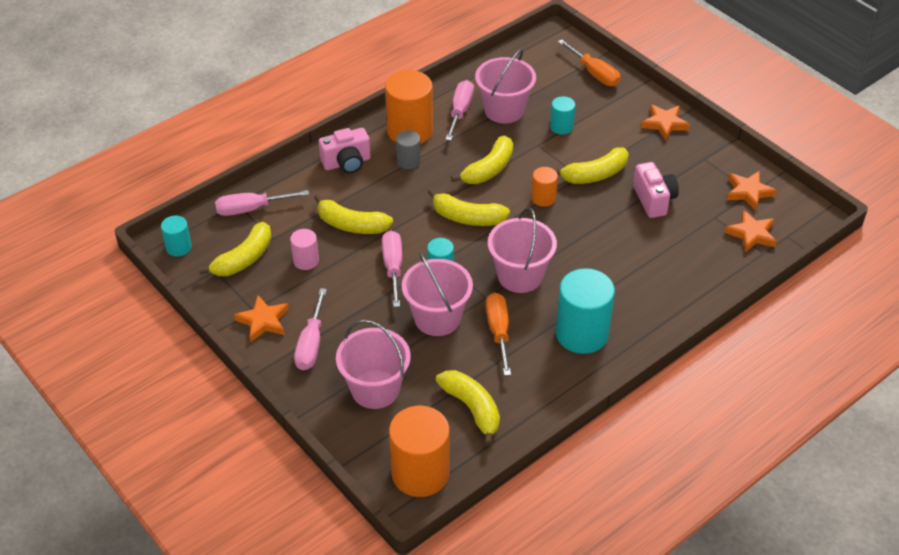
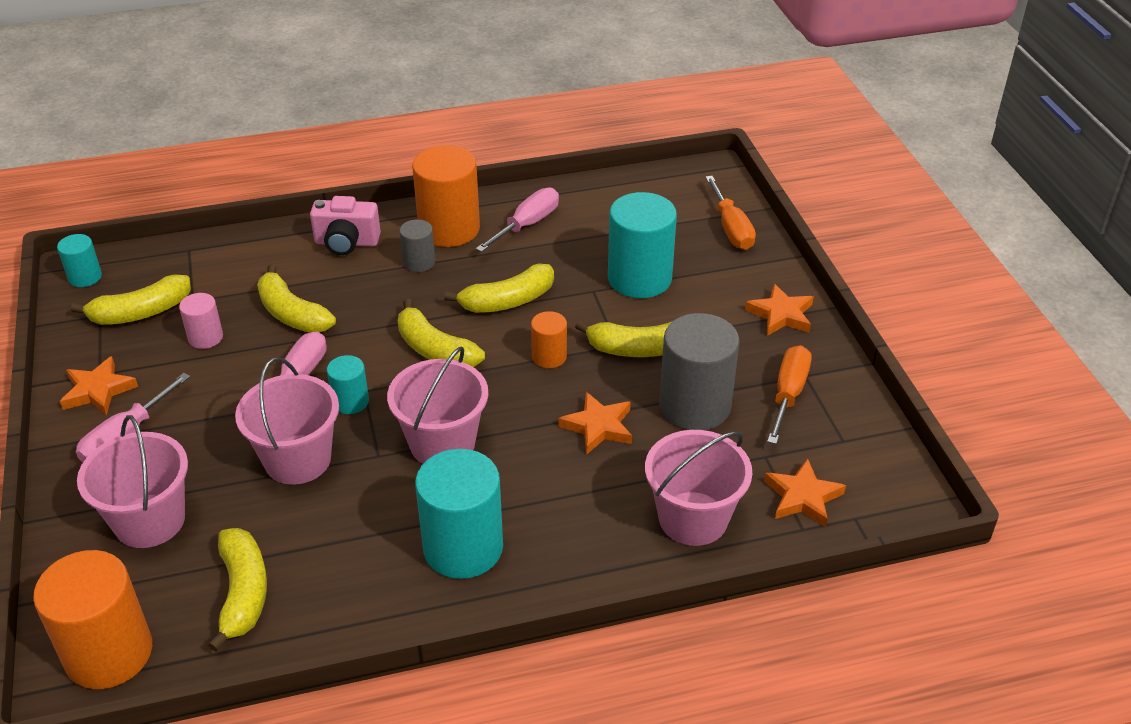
camera: 25 degrees right, 5 degrees down
(251, 209) = (197, 260): pink screwdriver -> none
(498, 331) = (358, 505): orange screwdriver -> orange screwdriver (788, 394)
(504, 110) = (582, 238): pink bucket -> pink bucket (693, 518)
(561, 127) = (639, 278): turquoise cylinder -> turquoise cylinder, size x1.96
(654, 200) = (695, 406): pink camera -> grey cylinder
(748, 192) = (838, 438): orange star -> orange star (598, 426)

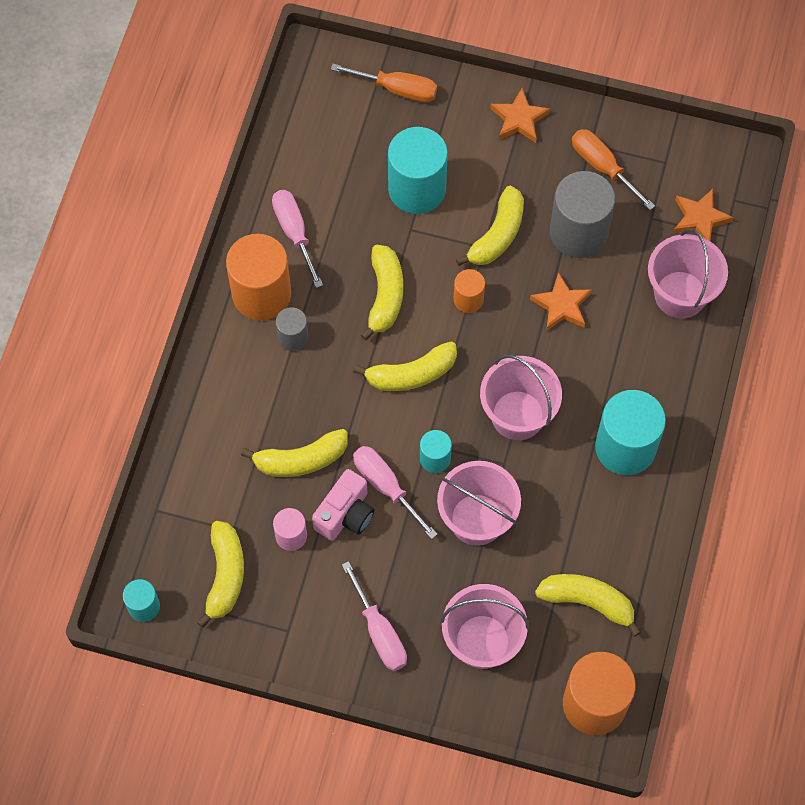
camera: 60 degrees left, 25 degrees up
(98, 390) = (309, 637): orange star -> none
(346, 243) = (229, 381): pink camera -> pink camera (345, 514)

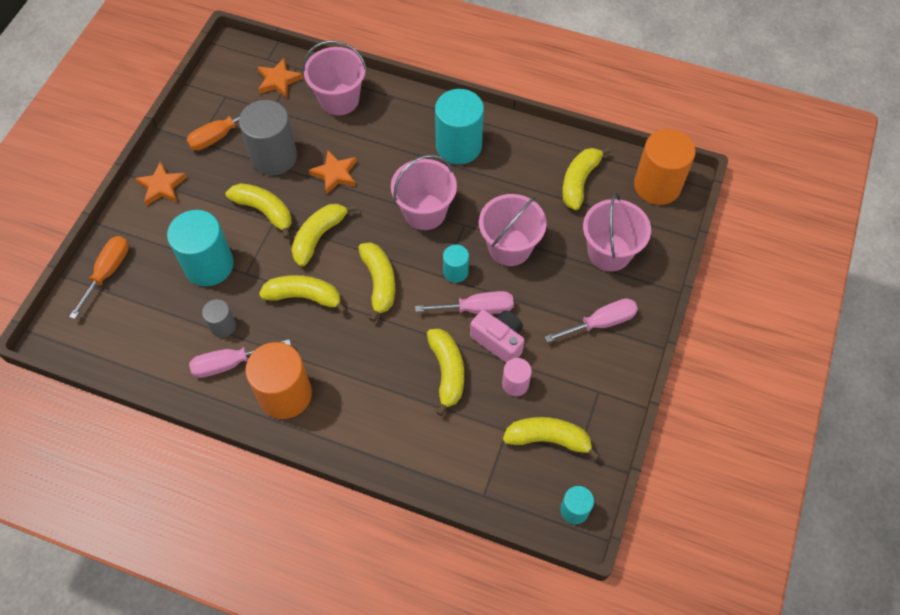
camera: 85 degrees left, 5 degrees down
(293, 337) = (331, 371): grey cylinder -> grey cylinder (223, 326)
(386, 486) = (476, 309): pink screwdriver -> pink screwdriver turned 150 degrees counterclockwise
(468, 299) = (318, 236): orange cylinder -> yellow banana

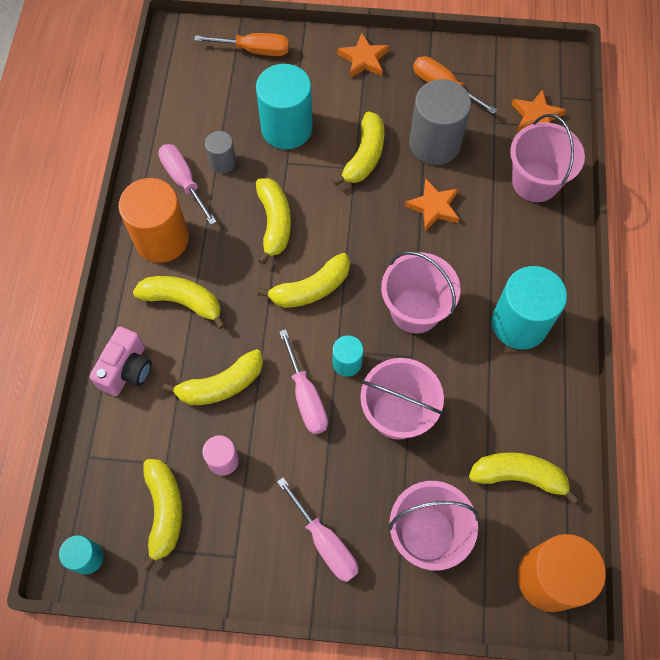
camera: 75 degrees right, 5 degrees up
(318, 236) = (350, 214): yellow banana -> yellow banana (183, 301)
(499, 341) = (272, 430): pink camera -> pink camera (127, 370)

